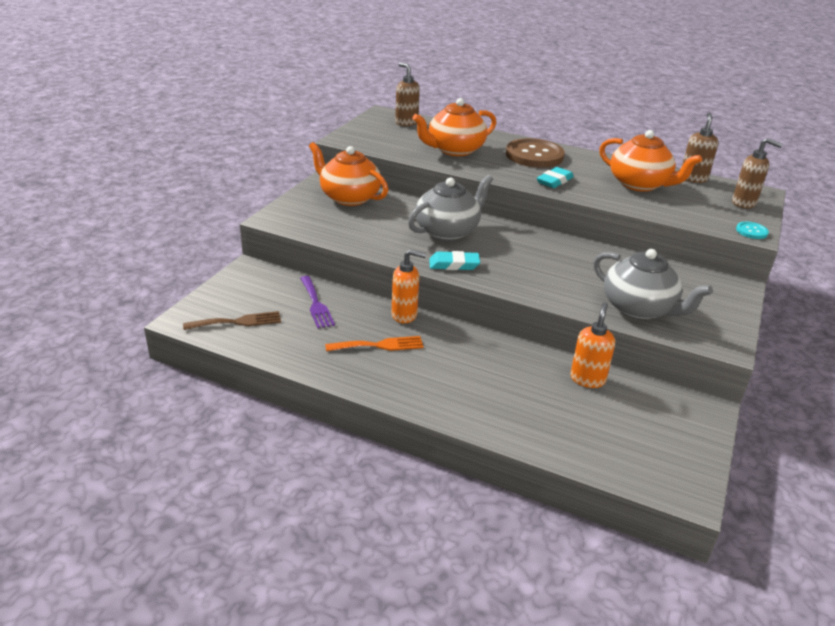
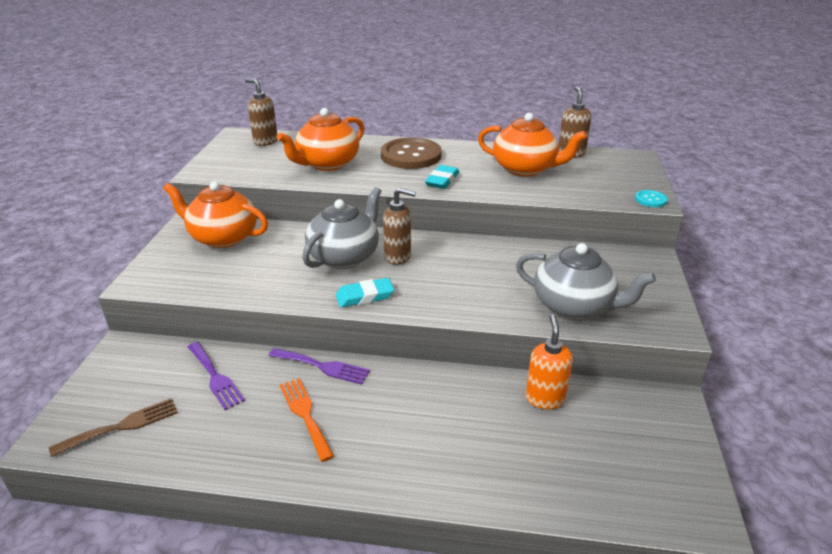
camera: 15 degrees left, 0 degrees up
(379, 345) = (305, 414): orange fork -> orange fork turned 90 degrees counterclockwise
(404, 315) = (323, 366): orange soap dispenser -> purple fork
(744, 203) = (628, 171): brown soap dispenser -> brown soap dispenser (398, 257)

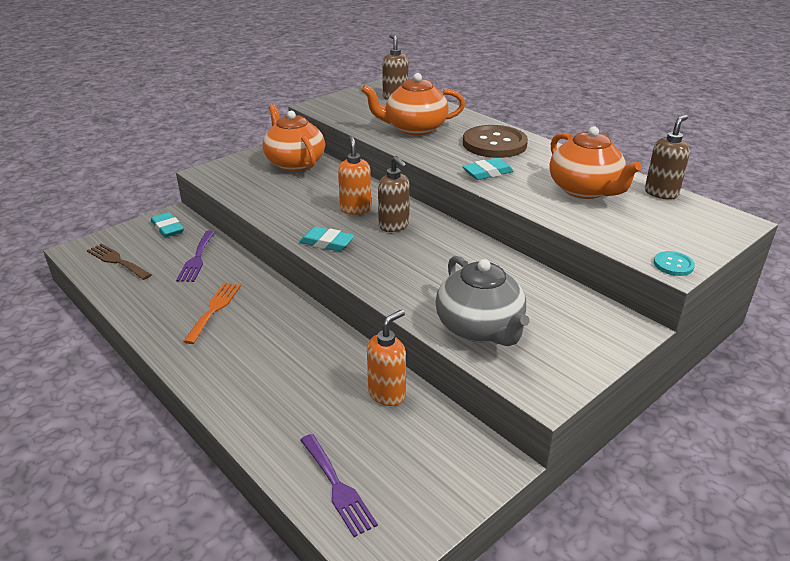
camera: 40 degrees right, 0 degrees up
(122, 426) = (117, 261): brown fork -> brown fork turned 150 degrees counterclockwise
(134, 363) = (167, 228): none -> turquoise eraser
(323, 366) = (266, 285): purple fork -> purple fork (337, 487)
(344, 256) = (355, 209): grey teapot -> orange soap dispenser

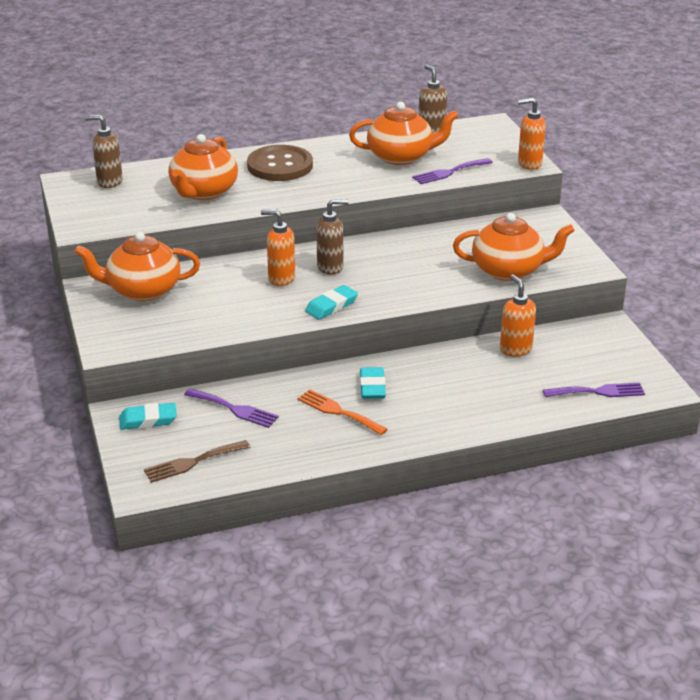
camera: 65 degrees left, 0 degrees up
(480, 328) = (508, 270): grey teapot -> orange teapot
(487, 173) = (334, 185): turquoise eraser -> turquoise eraser (372, 387)
(586, 221) = (449, 172): none -> purple fork
(673, 265) = (529, 164): turquoise button -> orange soap dispenser

